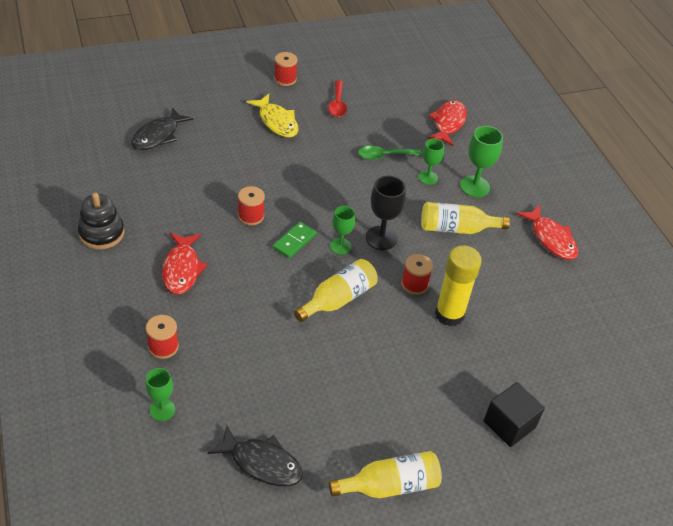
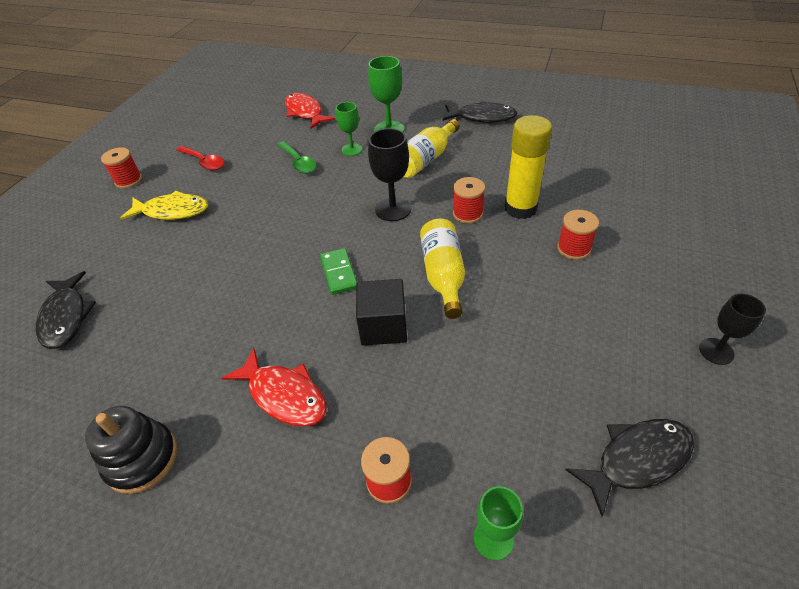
camera: 45 degrees left, 0 degrees up
(251, 216) = (270, 291): red spool -> red spool (573, 248)
(340, 246) = (377, 241): green goblet -> none
(384, 156) = (299, 163): green spoon -> green spoon turned 60 degrees counterclockwise
(390, 485) = (716, 351): yellow bottle -> black goblet
(509, 424) = (673, 230): black cube -> black cube (383, 326)
(551, 238) = (482, 117): red fish -> black fish

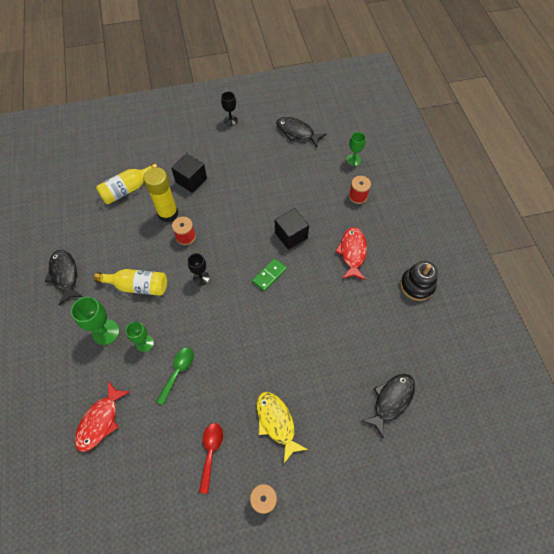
camera: 125 degrees left, 15 degrees up
(393, 209) = (201, 278): black goblet -> black goblet, size x0.66
(443, 275) = (242, 226): yellow bottle -> yellow bottle (127, 189)
(573, 248) = (191, 180): red spool -> black cube

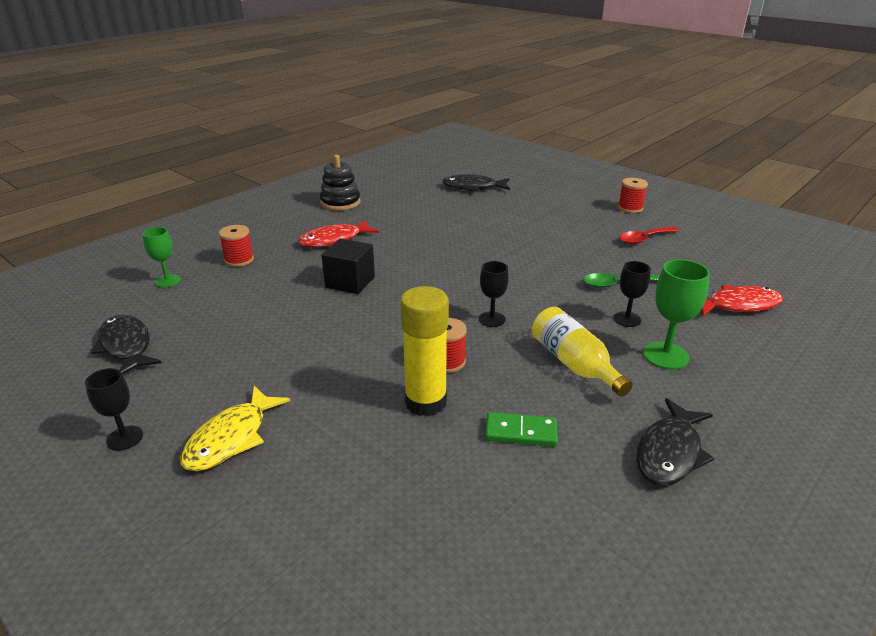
camera: 125 degrees left, 30 degrees down
(127, 189) = (426, 486): yellow bottle -> none
(144, 343) = (627, 319): green goblet -> black goblet
(191, 180) = (329, 412): black cube -> none
(269, 275) = (426, 276): green domino -> green domino (521, 432)
(276, 422) = (569, 221): yellow fish -> yellow fish (231, 438)
(297, 132) = (126, 346): black fish -> black fish turned 150 degrees clockwise

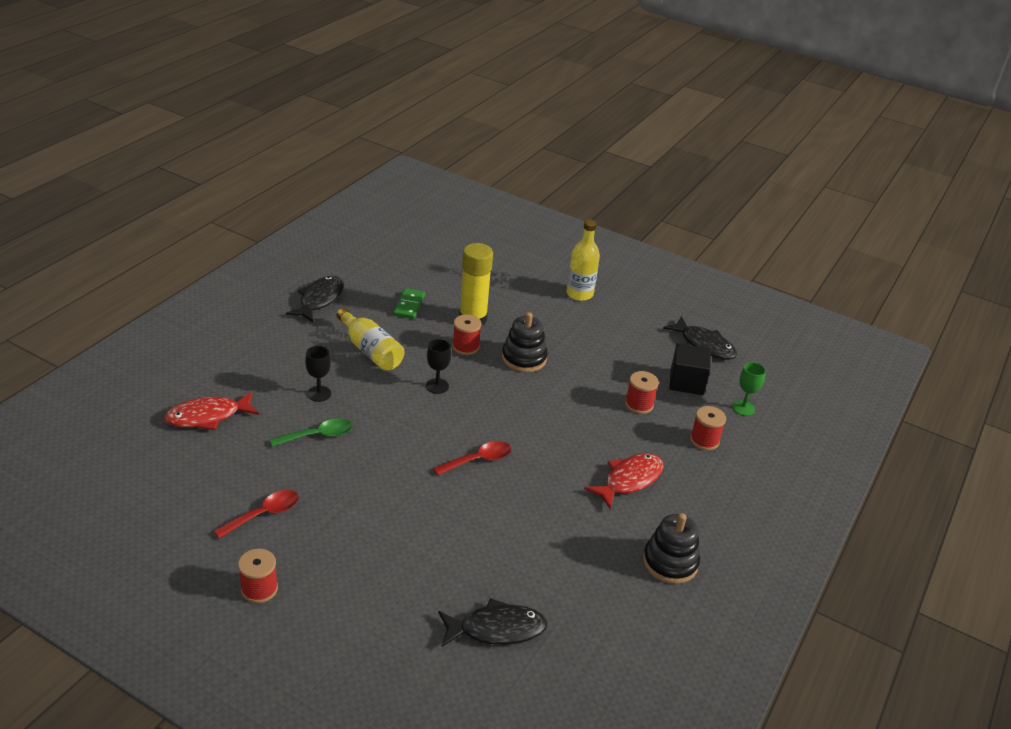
camera: 165 degrees right, 5 degrees up
(125, 438) = (639, 291): black goblet -> none
(231, 438) = (579, 294): yellow fish -> yellow bottle
(275, 290) = (639, 404): none -> red spool
(350, 282) = (577, 419): black cube -> black cube (686, 382)
(376, 343) = (524, 358): none -> black stacking toy
(462, 259) = (478, 460): none -> red spoon
(521, 432) = (409, 305): green domino -> green domino turned 75 degrees counterclockwise
(665, 355) = (298, 361): green goblet -> none

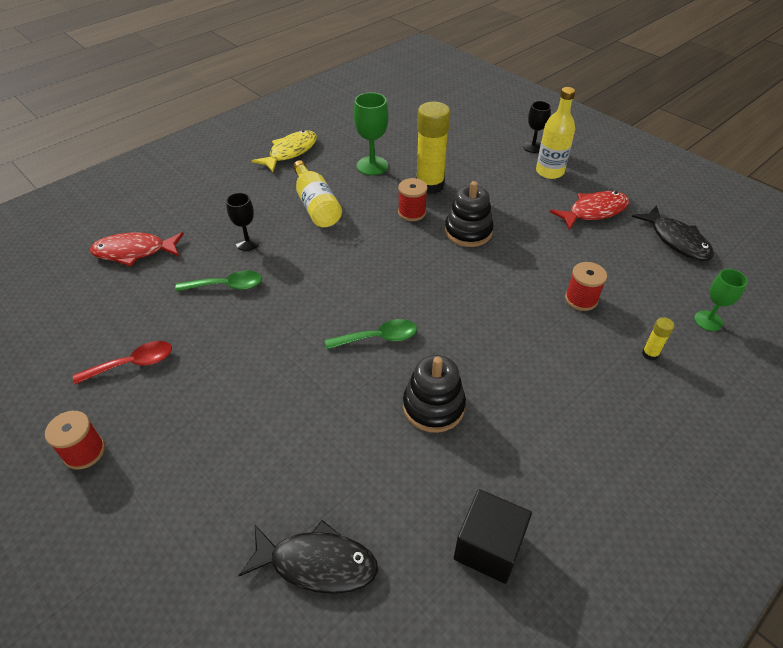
camera: 20 degrees right, 10 degrees up
(319, 300) = (290, 152): black fish -> yellow fish
(409, 305) = (372, 166): green domino -> green goblet
(437, 386) = (367, 249): black goblet -> black goblet (533, 147)
(478, 460) = (378, 338): red spoon -> green spoon
(629, 480) = (543, 390): red fish -> red fish (594, 211)
(670, 562) = (565, 513): black stacking toy -> black stacking toy (433, 406)
(686, 382) = (645, 280): black cube -> black cube (488, 547)
(704, 440) = (650, 354): red spool -> yellow glue stick

